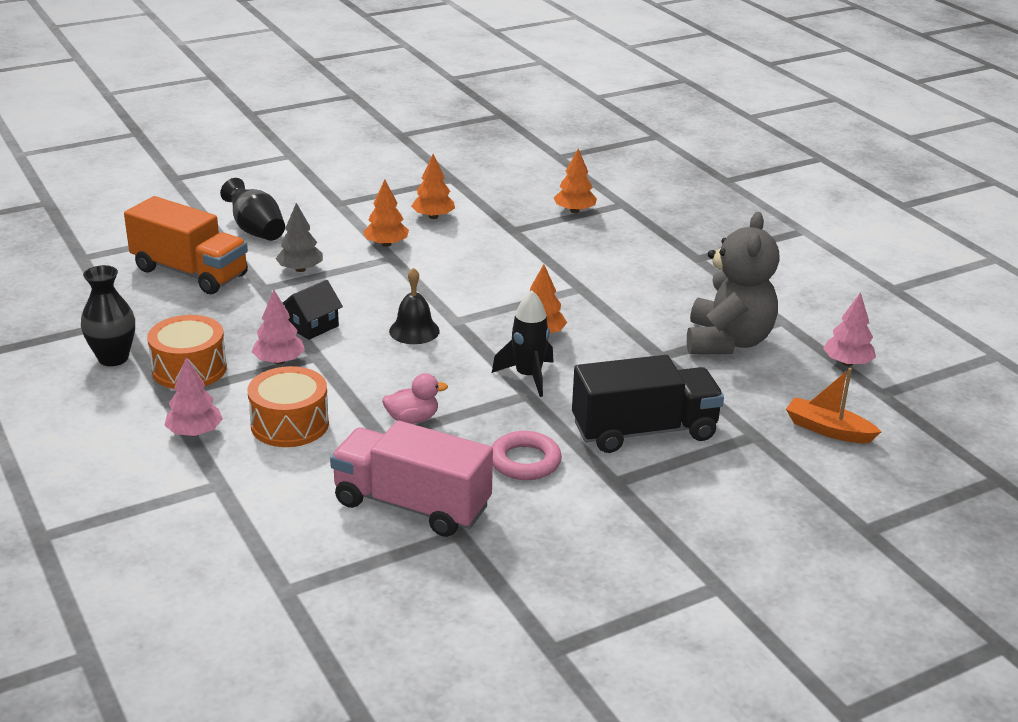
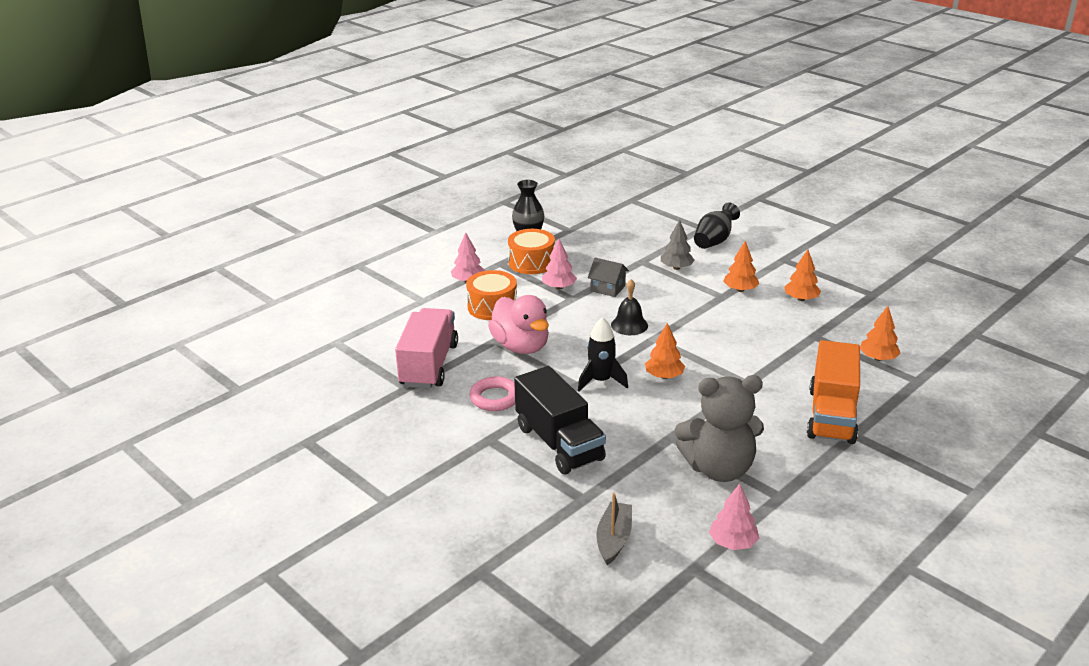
camera: 75 degrees right, 0 degrees up
(190, 272) = (641, 234): orange truck -> orange truck (831, 415)
(312, 326) = (607, 288): black house -> grey house
(412, 419) = (521, 346): pink duck -> pink duck, size x1.89
(828, 430) = (614, 539): orange boat -> grey boat

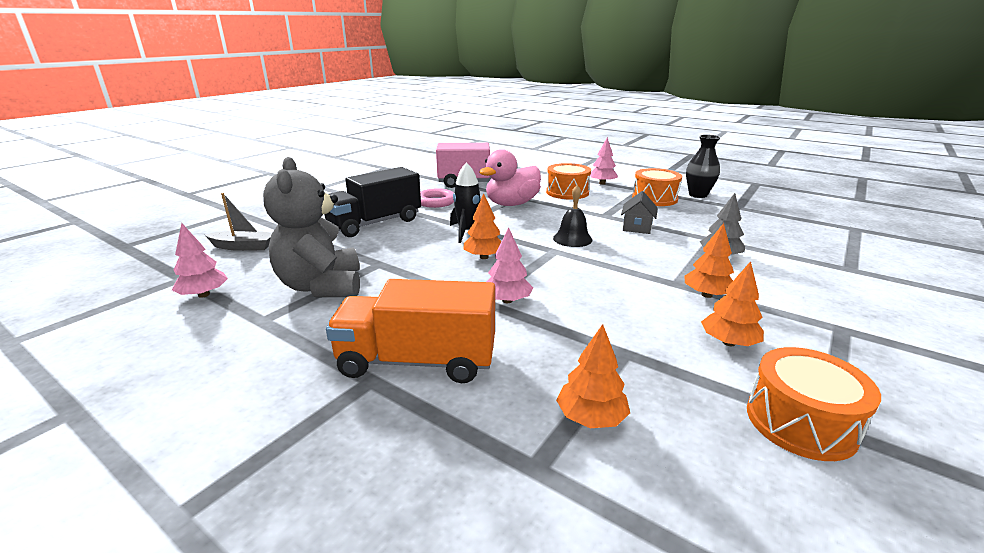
camera: 80 degrees right, 5 degrees down
(559, 287) = (620, 210): pink tree -> pink tree (507, 300)
(714, 241) = (823, 276): black vase -> none
(871, 300) = (800, 422): none -> orange drum

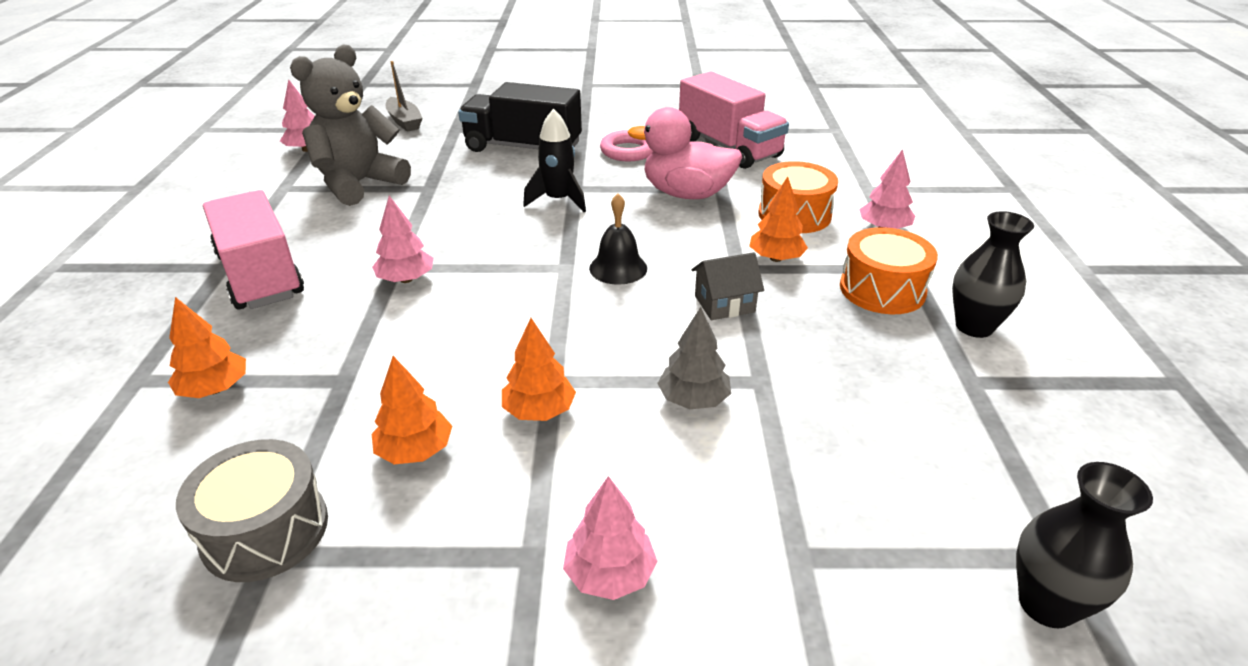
camera: 55 degrees right, 10 degrees up
(417, 361) = (260, 275): orange truck -> pink truck
(484, 257) = (500, 232): orange tree -> orange tree (776, 258)
(800, 422) = (265, 530): orange drum -> grey drum
(860, 312) = (610, 574): none -> pink tree
(883, 239) = (1046, 604): none -> black vase

